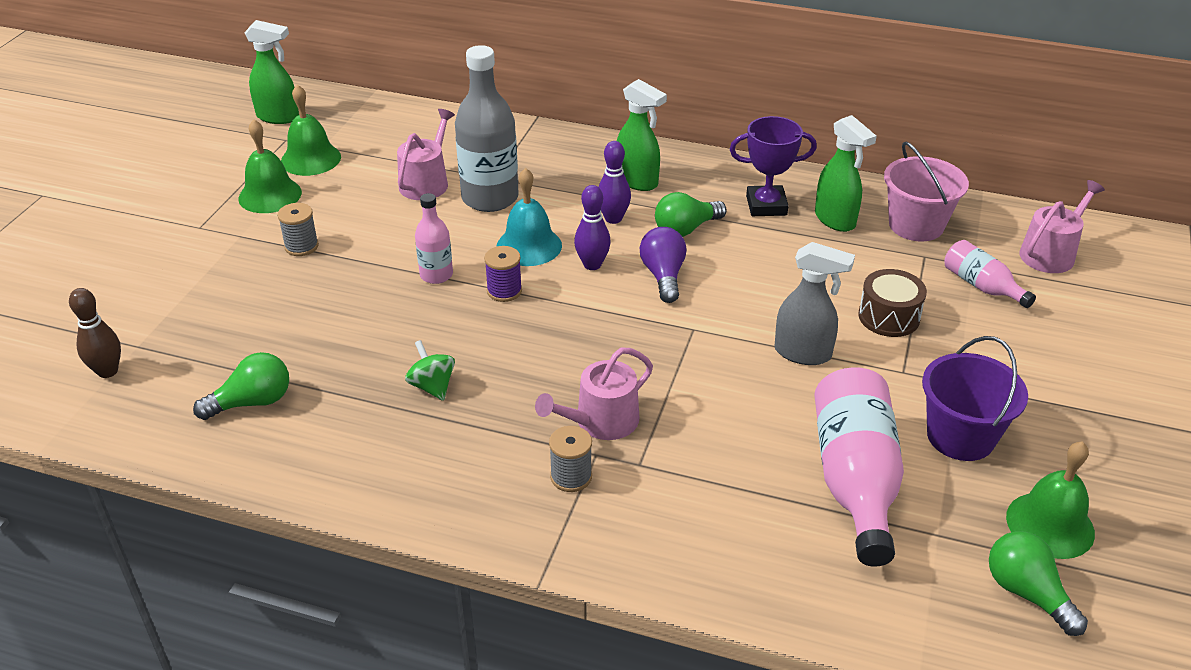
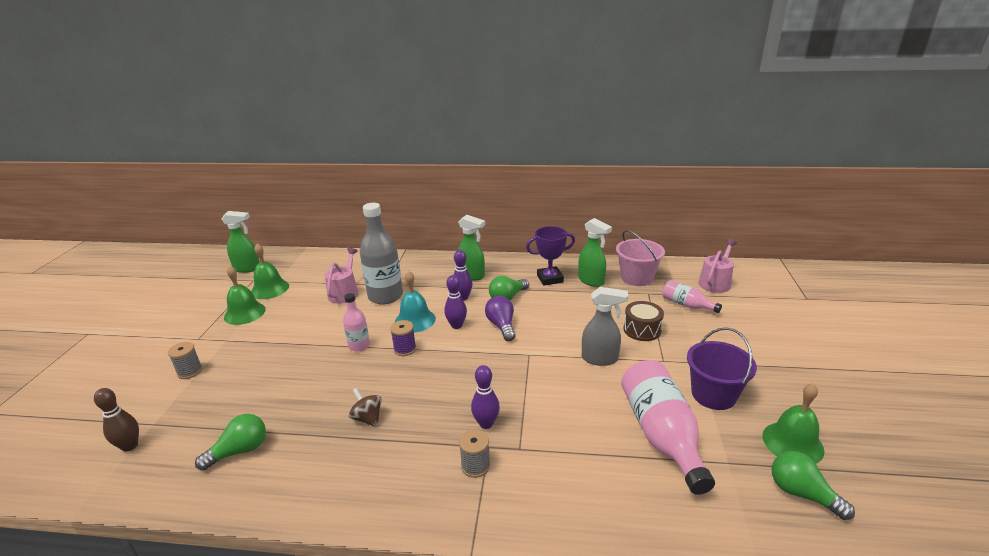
camera: 10 degrees left, 10 degrees down
(301, 246) = (268, 341): grey spool -> grey spool (190, 371)
(432, 386) = (367, 418): green spinning top -> brown spinning top
(600, 422) = (486, 423): pink watering can -> purple bowling pin

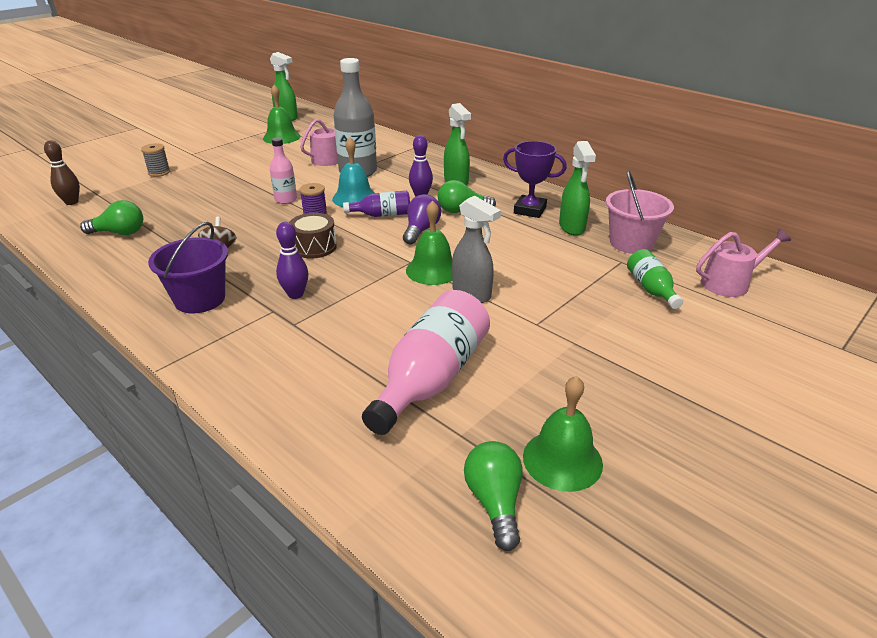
camera: 35 degrees right, 5 degrees up
(244, 313) = (242, 148): green bell -> green bell (432, 270)
(456, 325) = (382, 215): purple bowling pin -> purple bottle
(475, 466) = (244, 318): grey spool -> none
(642, 330) = (557, 289): brown drum -> brown drum (314, 247)
(686, 305) = (651, 289): pink bottle -> green bottle
(713, 395) = (542, 376): purple bucket -> purple bucket (200, 299)

